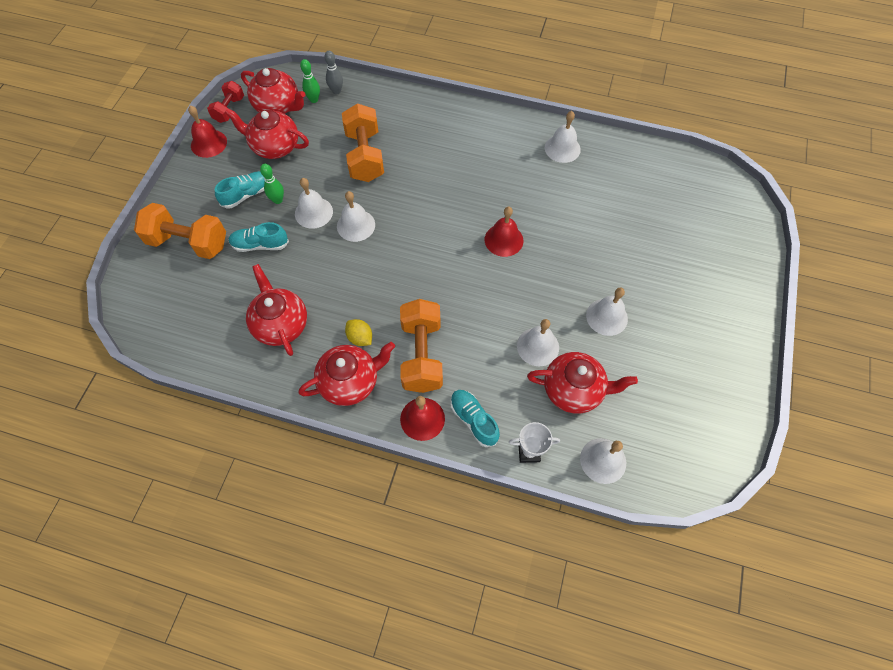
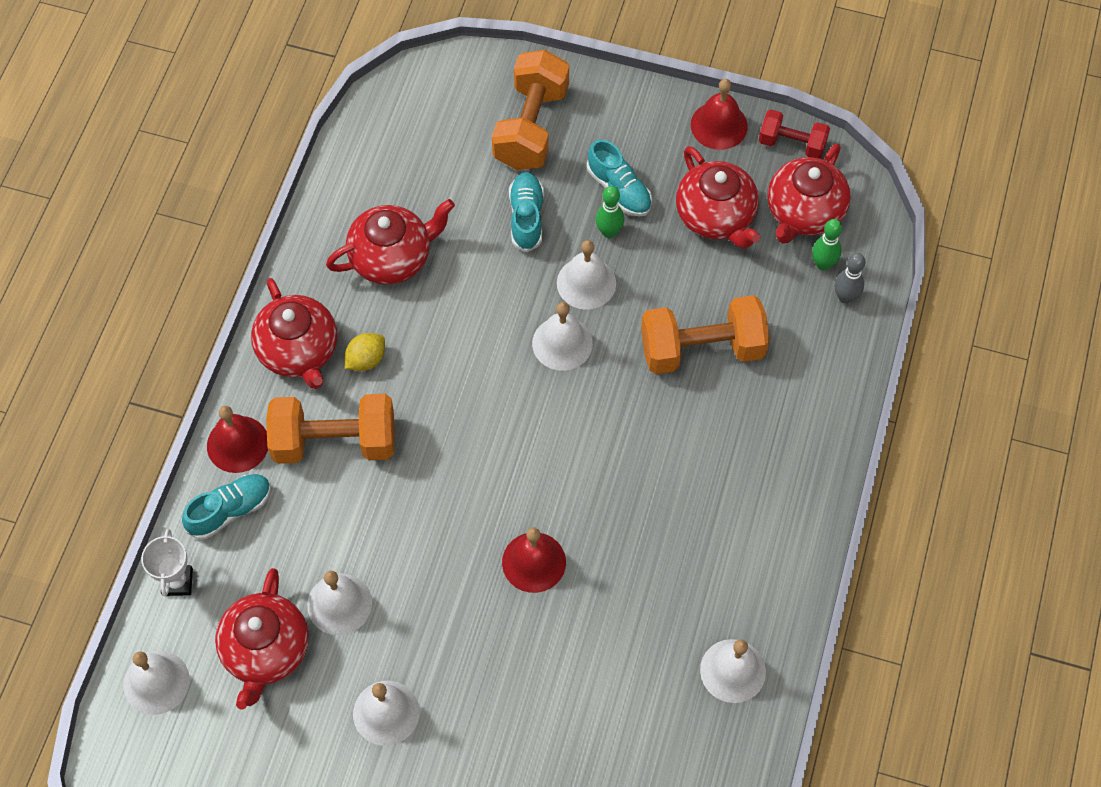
camera: 90 degrees right, 0 degrees up
(274, 147) = (716, 216): red teapot -> red teapot turned 135 degrees clockwise

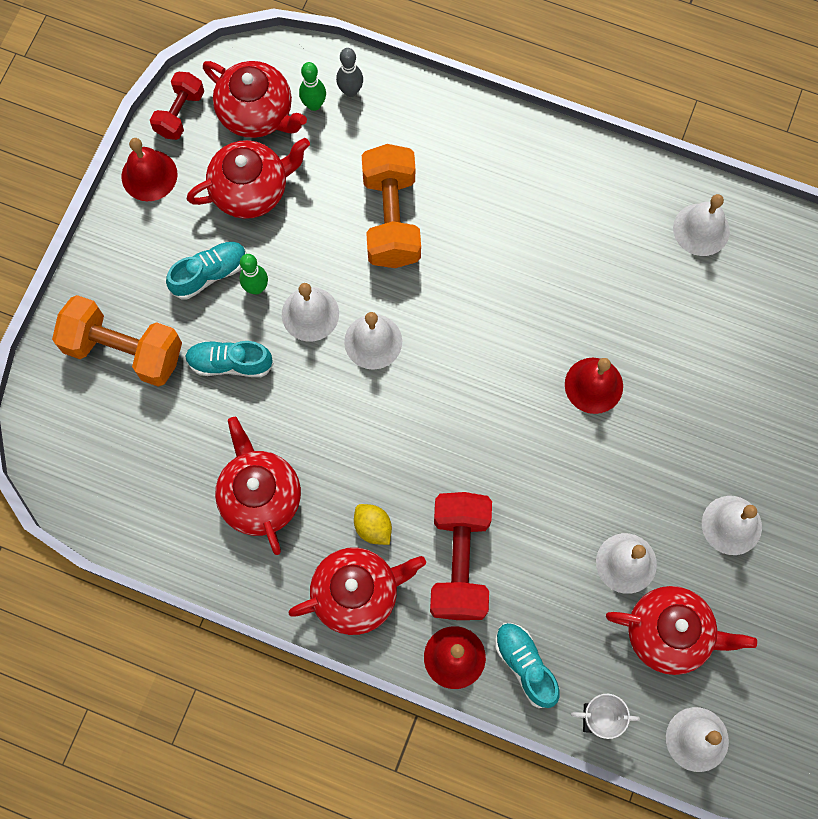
camera: 85 degrees left, 10 degrees up
(335, 442) = (459, 561): orange dumbbell -> red dumbbell

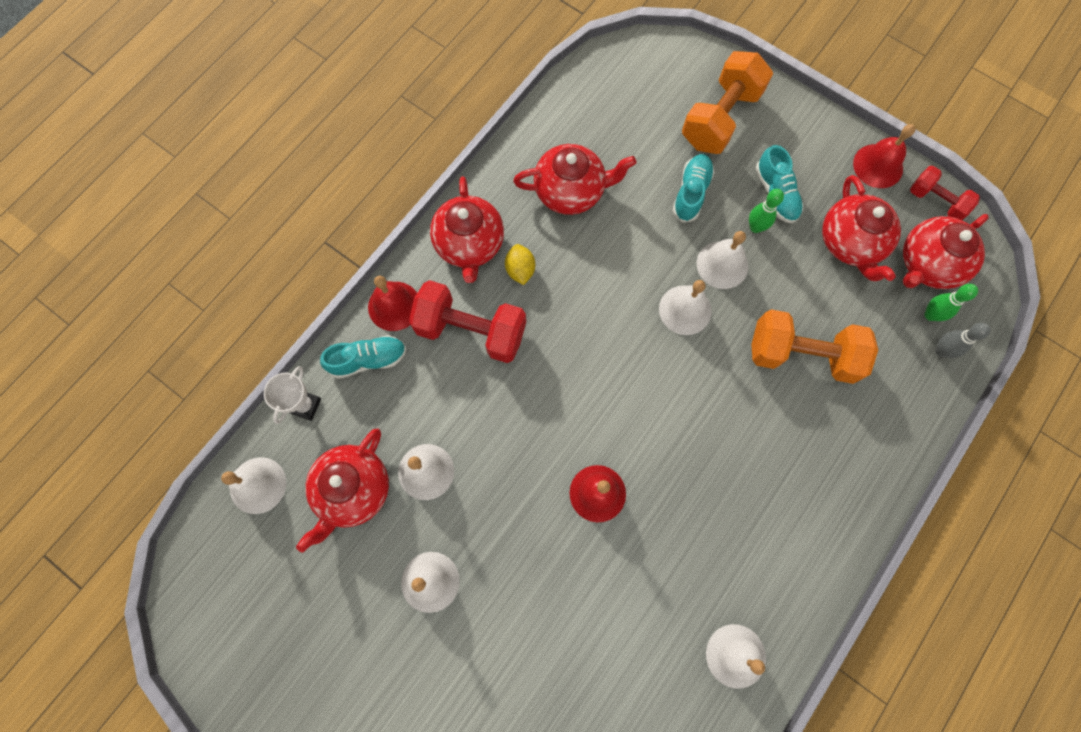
camera: 105 degrees right, 0 degrees up
(373, 527) = (520, 270): yellow lemon -> yellow lemon turned 75 degrees counterclockwise

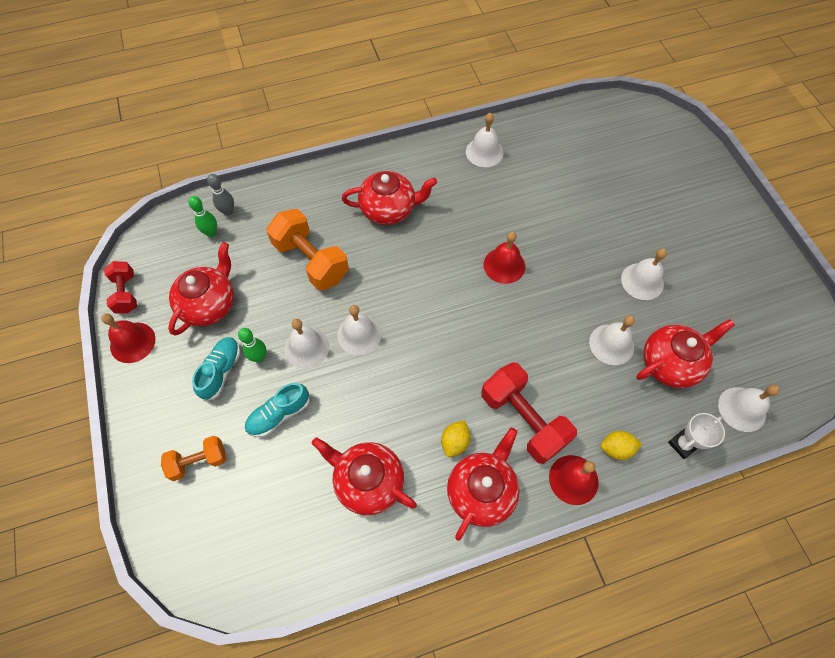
camera: 145 degrees left, 10 degrees down
(368, 360) = (616, 448): turquoise shoe -> yellow lemon
(720, 118) = (199, 461): orange dumbbell -> orange dumbbell, size x0.58
(927, 264) = (178, 260): red teapot -> red teapot (389, 209)

